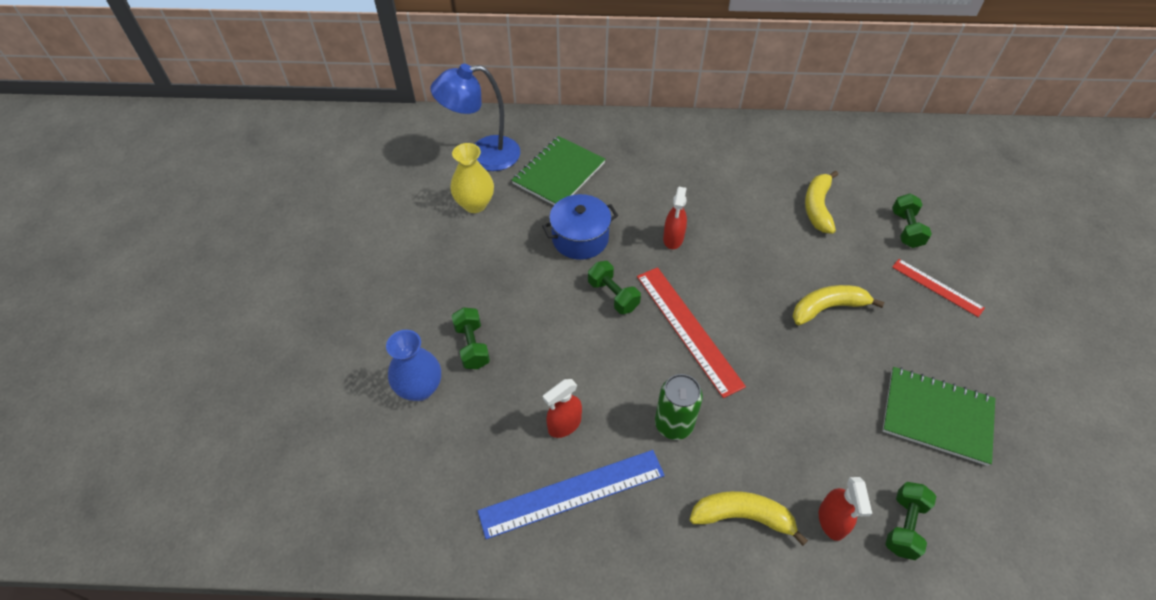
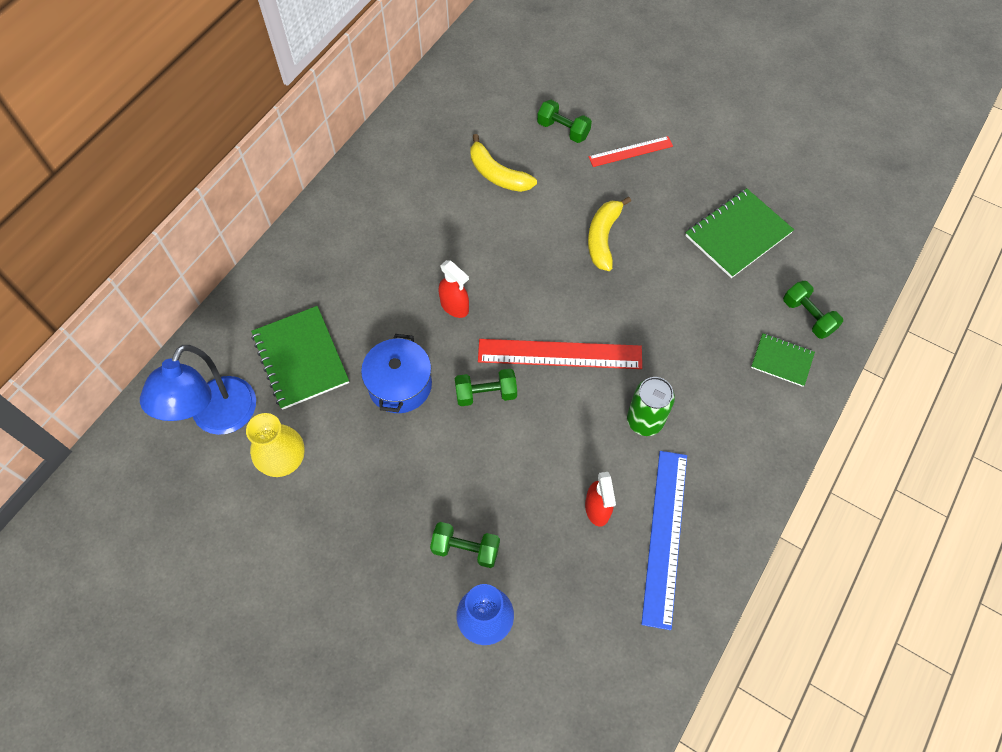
camera: 60 degrees left, 10 degrees up
(742, 516) = (749, 419): yellow banana -> none
(831, 521) = (782, 360): red spray bottle -> green notebook

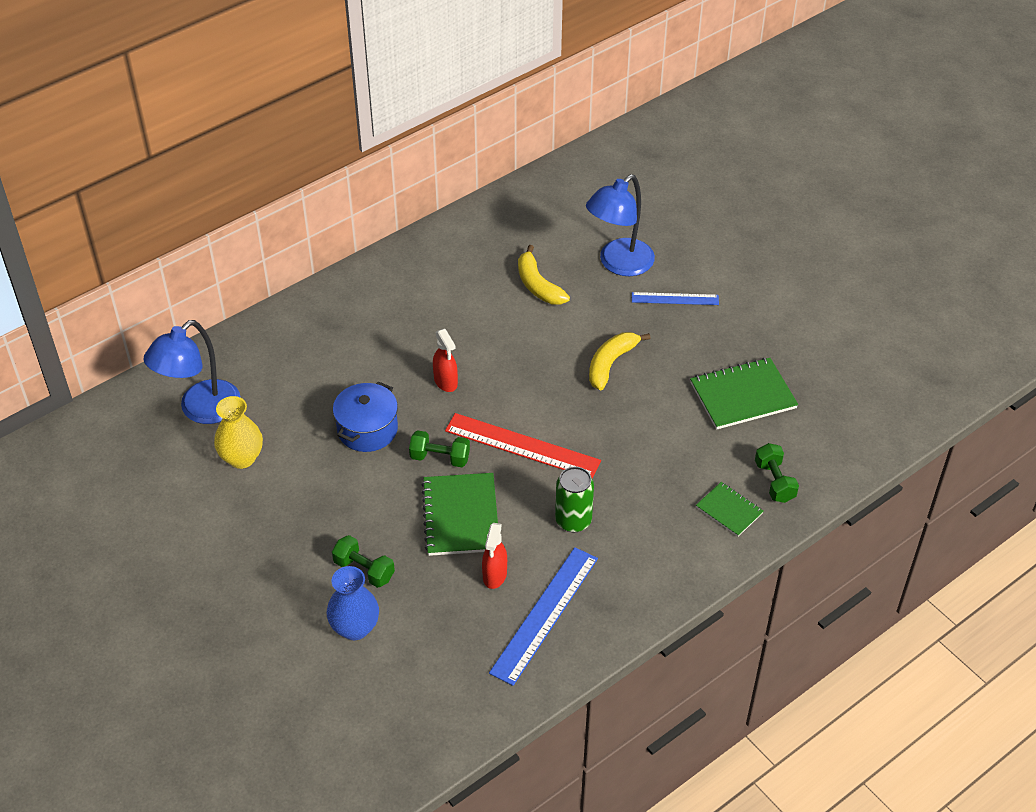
camera: 20 degrees right, 15 degrees down
(300, 358) = (291, 385): green notebook -> green notebook (460, 516)
(563, 130) = (619, 264): green dumbbell -> blue lamp
(630, 151) = (675, 299): red ruler -> blue ruler

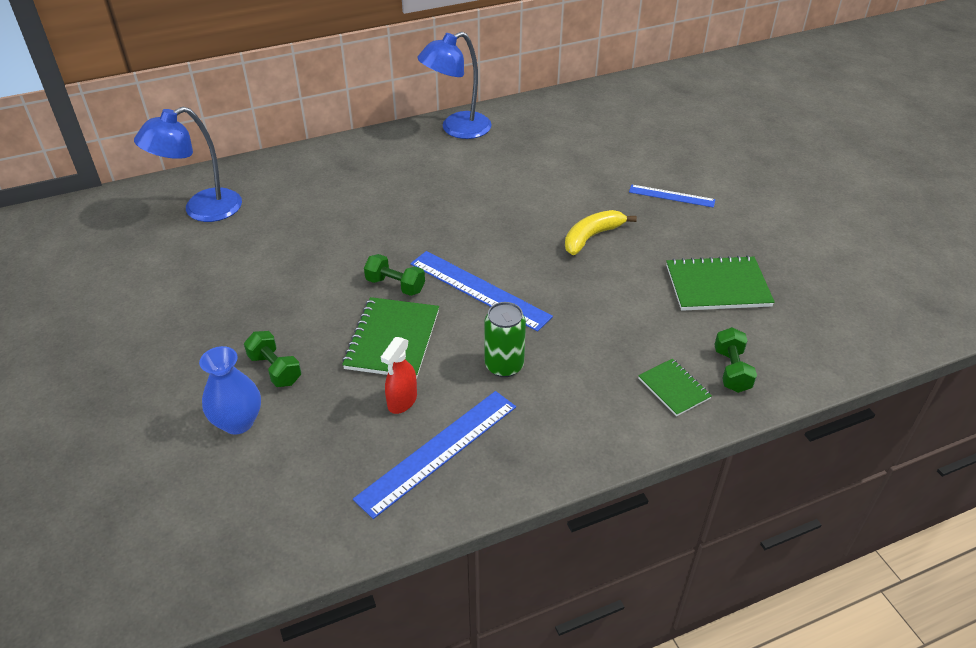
camera: 15 degrees right, 5 degrees down
(242, 458) = (215, 253): yellow vase -> none
(367, 429) = (339, 250): blue pot -> none
(445, 382) = (429, 225): red spray bottle -> none
(522, 446) = (479, 290): red ruler -> blue ruler
(538, 285) = (545, 166): yellow banana -> none
(619, 264) = (626, 162): blue lamp -> blue lamp (457, 129)

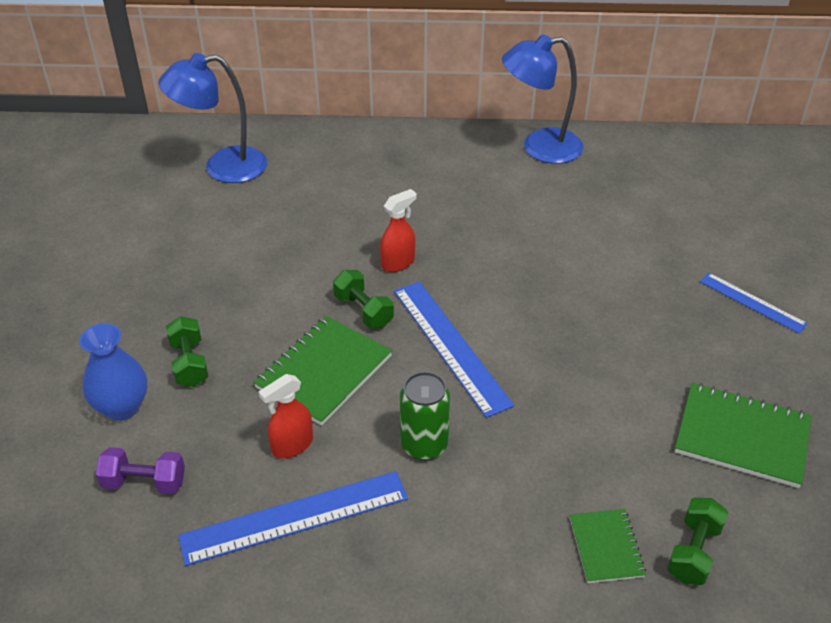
camera: 25 degrees right, 0 degrees up
(297, 471) = (144, 482): none -> purple dumbbell
(400, 242) = (398, 263): none -> red spray bottle
(592, 237) = (620, 324): yellow banana -> none

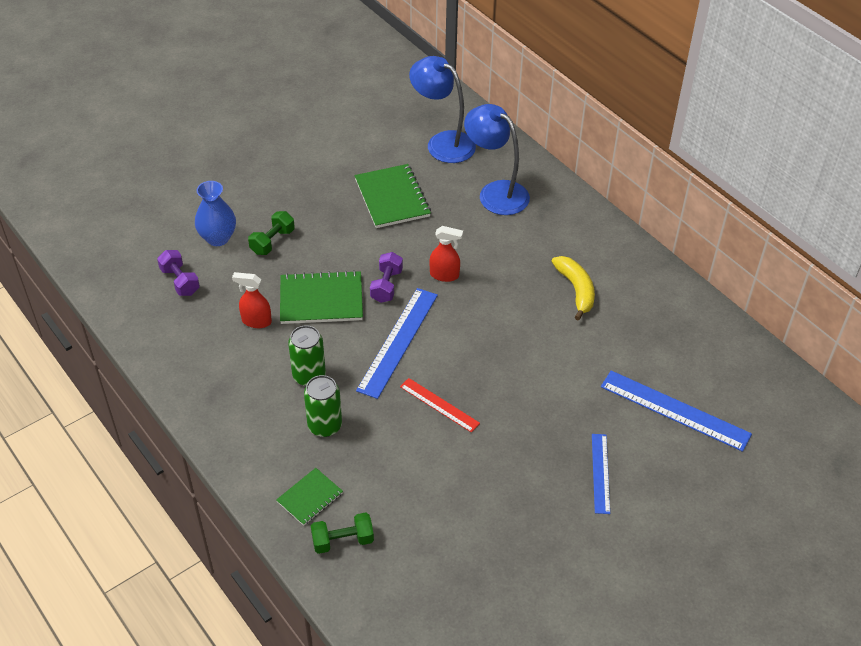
camera: 50 degrees right, 5 degrees up
(295, 517) = (211, 353): blue ruler -> blue ruler (675, 410)
(363, 311) = (386, 286): green dumbbell -> purple dumbbell
(511, 473) = (325, 426): none -> green can
(514, 193) = (576, 290): none -> yellow banana
(539, 147) = (644, 275): blue lamp -> blue lamp (495, 192)
(567, 363) = (439, 405): none -> red ruler
(742, 436) = (461, 523): green notebook -> green notebook (392, 198)

